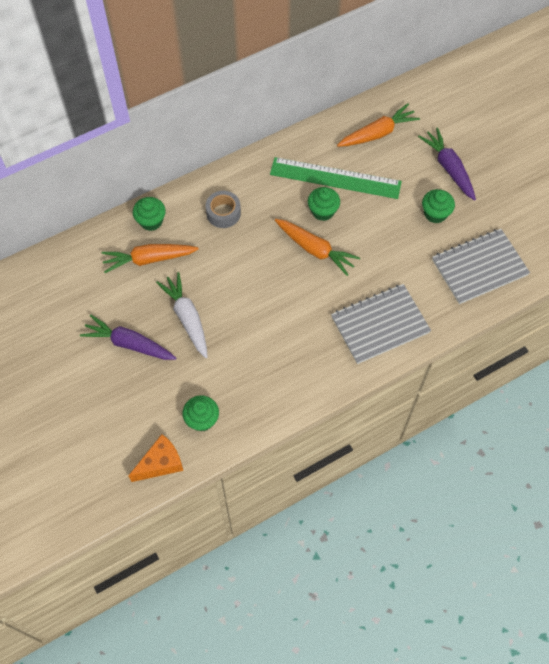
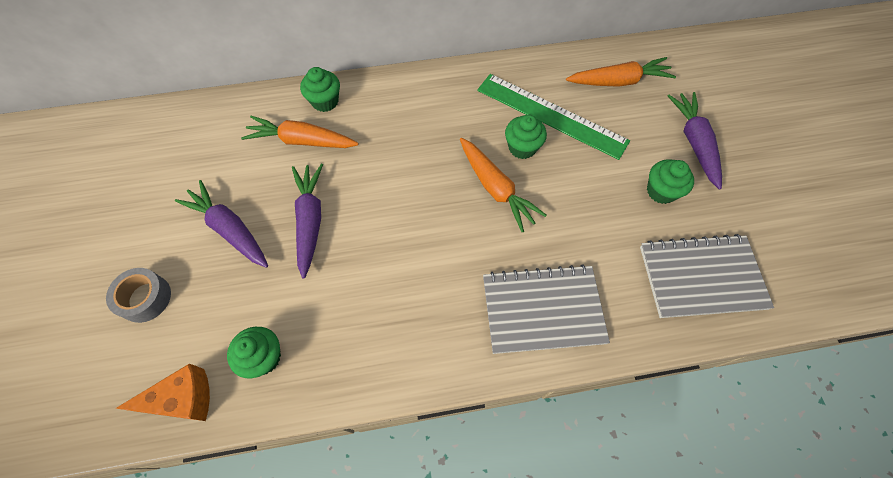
camera: 20 degrees right, 0 degrees up
(187, 318) = (310, 221): white carrot -> purple carrot
(223, 213) = (407, 116): grey tape -> grey tape (145, 298)

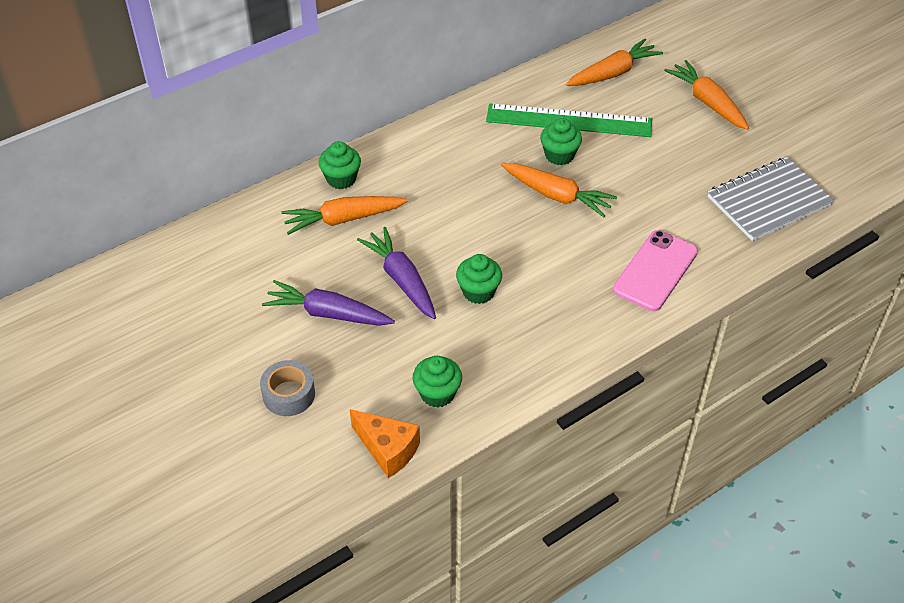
camera: 25 degrees left, 15 degrees down
(183, 399) = (388, 449): orange cheese -> orange cheese turned 75 degrees clockwise
(542, 310) = (655, 271): grey notebook -> pink phone
(661, 191) = (701, 149): green cupcake -> green cupcake (478, 292)
(694, 143) = (708, 103): purple carrot -> orange carrot

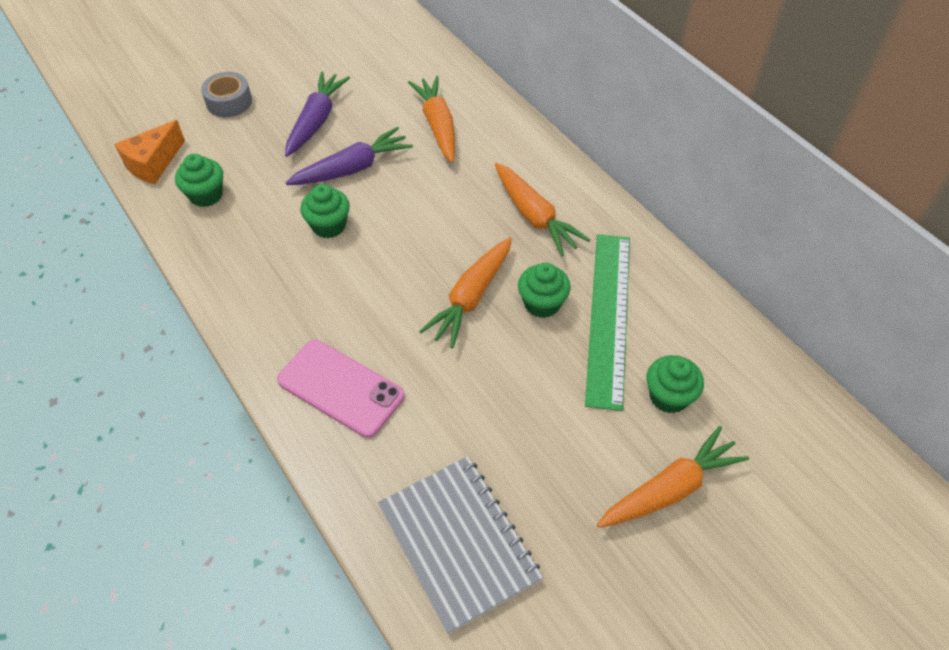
camera: 90 degrees right, 5 degrees up
(341, 179) = (496, 121): green cupcake -> green cupcake (668, 396)
(612, 73) = (715, 372): orange carrot -> orange carrot (534, 216)

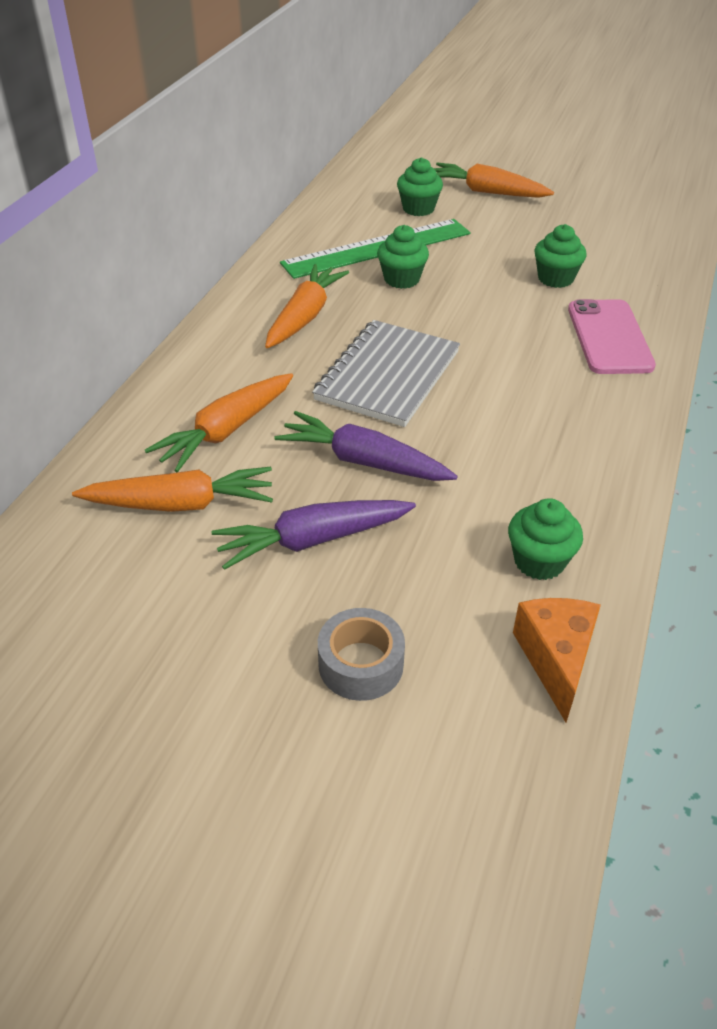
camera: 125 degrees left, 10 degrees down
(153, 163) = (556, 659): orange cheese -> orange cheese turned 90 degrees counterclockwise
(329, 226) = (463, 434): green cupcake -> green cupcake (555, 278)
(458, 543) = (632, 244): grey notebook -> grey notebook (388, 376)
(471, 297) = (439, 313): orange carrot -> orange carrot (180, 504)

